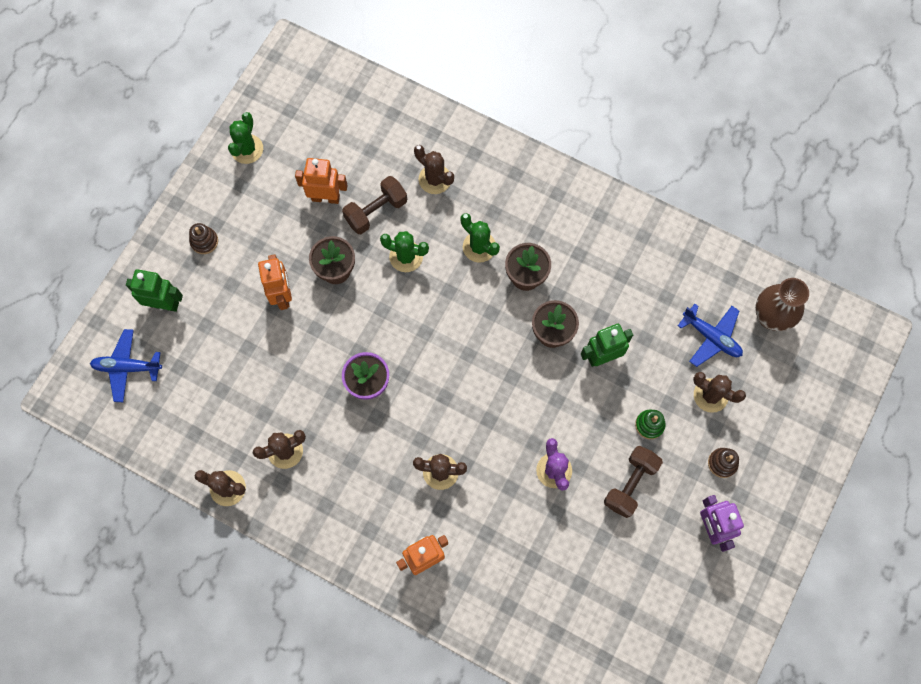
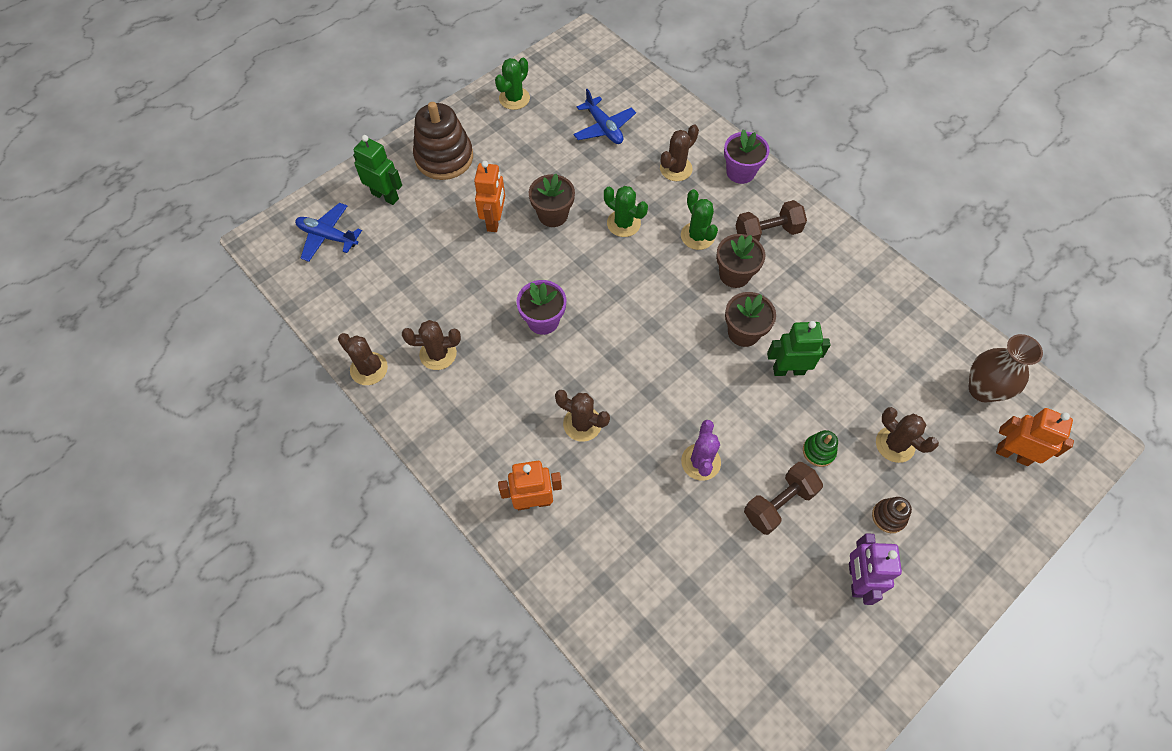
camera: 20 degrees right, 10 degrees down
(204, 241) = (444, 157): brown stacking toy -> brown stacking toy, size x2.17
(325, 198) = (568, 155): orange robot -> orange robot (1012, 454)
(376, 211) = (610, 179): brown dumbbell -> brown dumbbell (767, 233)
(435, 179) = (676, 169): brown cactus -> brown cactus turned 75 degrees clockwise
(497, 163) = (740, 172): none -> purple flower pot
(711, 337) = (911, 388): blue plane -> blue plane (604, 128)

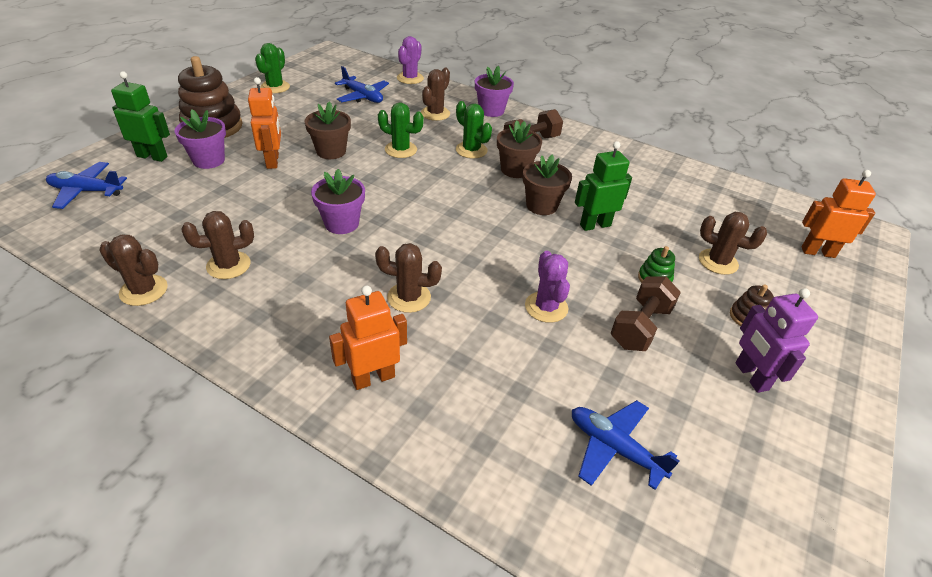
camera: 20 degrees left, 20 degrees down
(435, 210) = (208, 160): none -> purple flower pot
(664, 100) = (410, 78): none -> purple cactus
(703, 614) = (614, 448): none -> blue plane
(982, 389) = (763, 213): brown vase -> none

